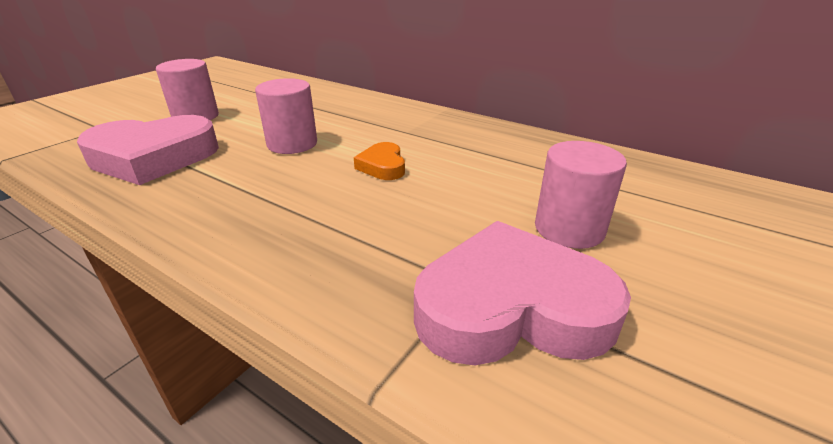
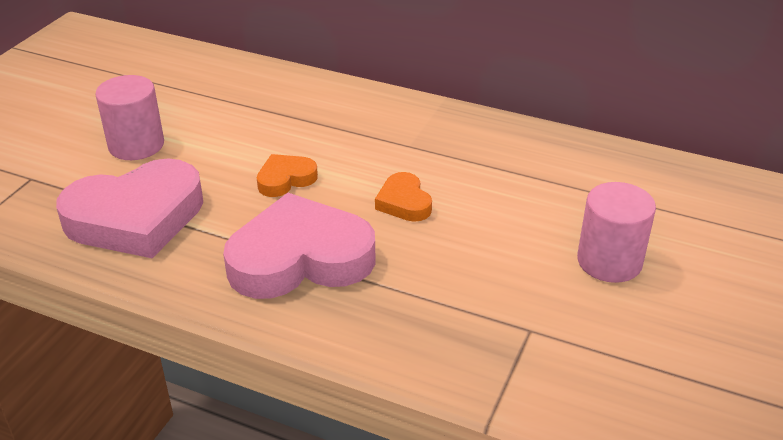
camera: 10 degrees left, 5 degrees up
(292, 144) = (285, 179): pink cylinder -> orange heart
(511, 307) = (573, 345): pink heart -> pink heart (300, 258)

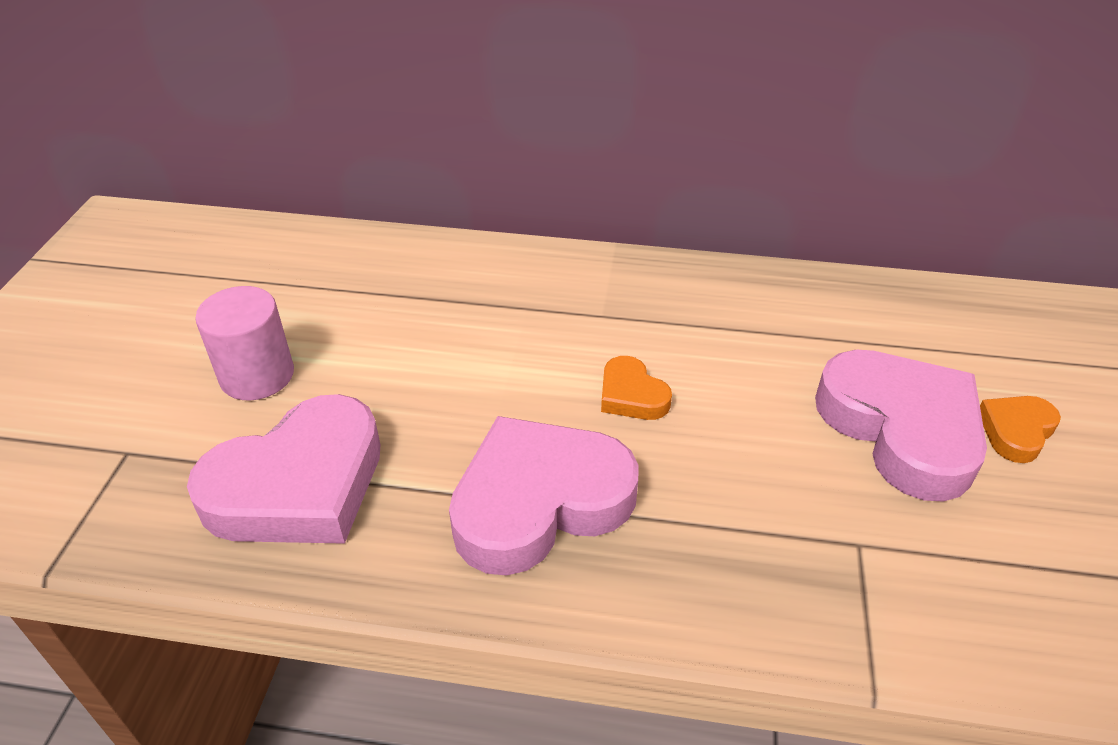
camera: 15 degrees left, 5 degrees up
(285, 179) = (473, 390): orange heart -> orange heart (1016, 431)
(609, 261) = (901, 429): pink cylinder -> pink heart

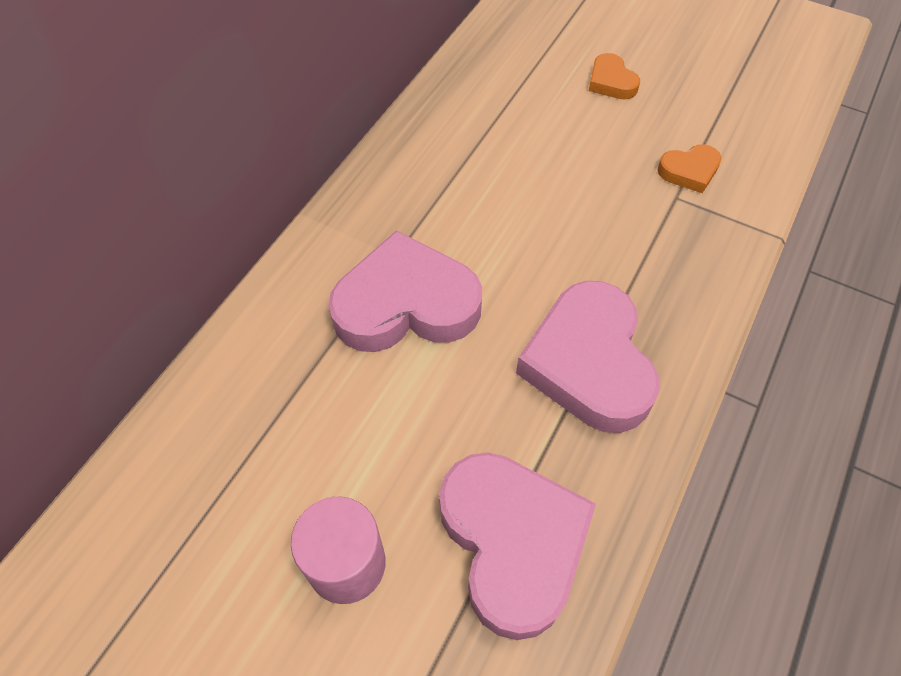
camera: 70 degrees left, 15 degrees up
(631, 395) = (499, 268): orange heart -> orange heart (689, 171)
(901, 429) = (590, 133): pink heart -> pink heart (406, 304)

